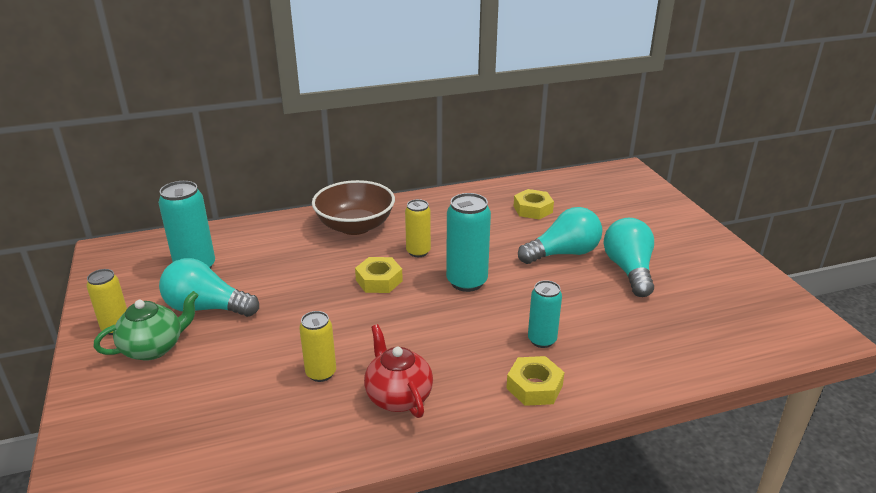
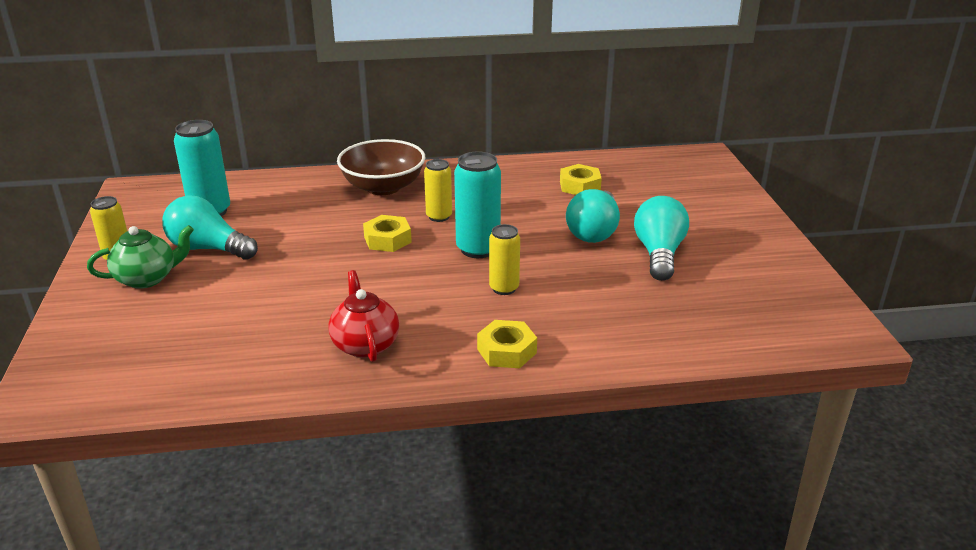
camera: 10 degrees right, 0 degrees up
(321, 373) = (297, 316): yellow can -> yellow can (504, 288)
(542, 340) = (533, 310): turquoise can -> none
(563, 253) = (594, 231): turquoise light bulb -> turquoise light bulb turned 120 degrees clockwise

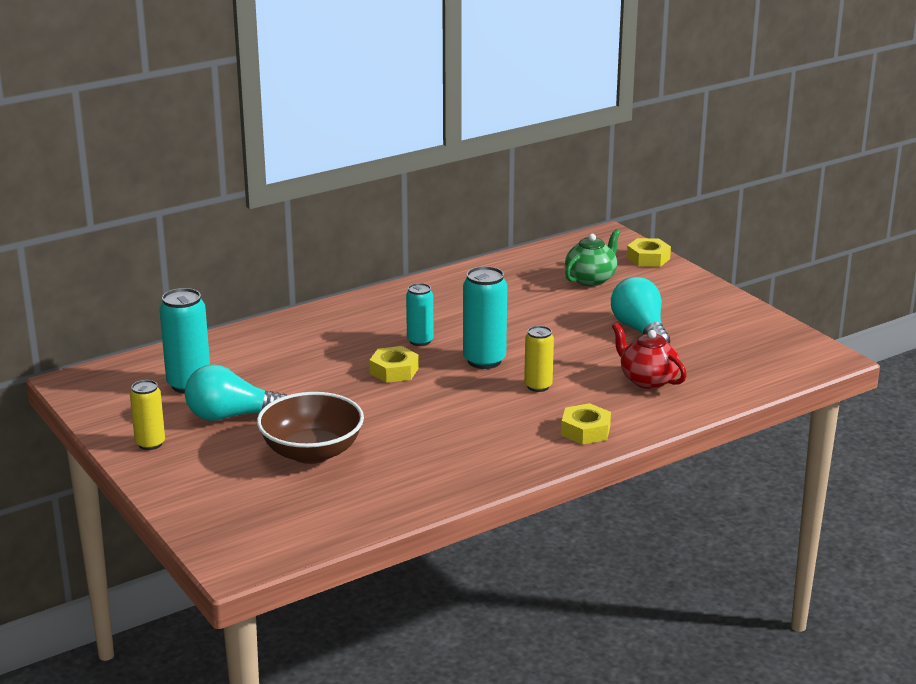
camera: 25 degrees left, 5 degrees down
(147, 278) = (205, 453): green teapot -> green teapot (591, 279)
(365, 344) = (467, 454): red teapot -> red teapot (647, 380)
(383, 187) = (337, 326): brown bowl -> brown bowl (312, 452)
(439, 216) = (420, 341): yellow can -> turquoise can
(580, 186) = (521, 287): yellow nut -> yellow nut (648, 258)
(594, 231) = (570, 324): turquoise light bulb -> none

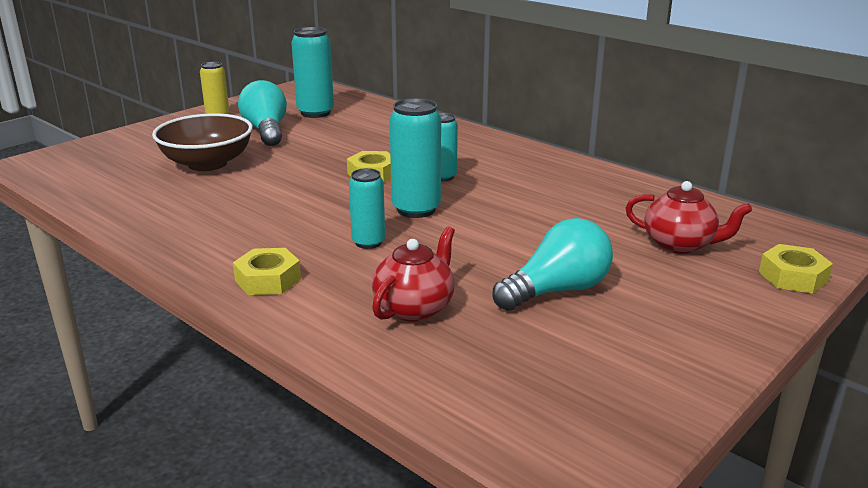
camera: 75 degrees right, 0 degrees up
(538, 386) = (368, 242): yellow can -> turquoise can
(591, 279) = (680, 245): green teapot -> red teapot

